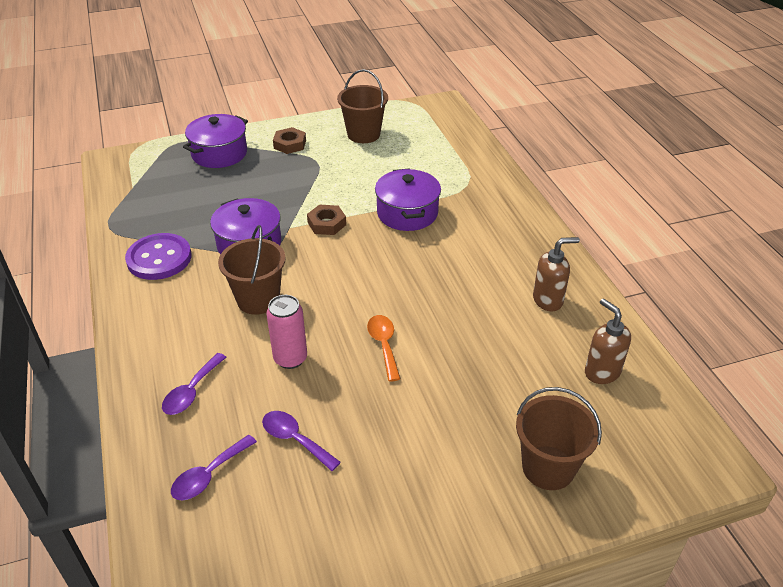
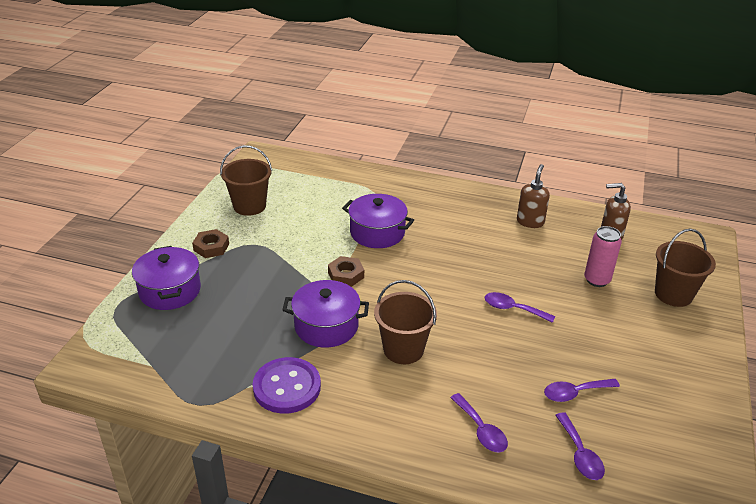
camera: 55 degrees left, 5 degrees down
(290, 358) = (488, 360): pink can -> pink can (597, 280)
(384, 345) = (513, 309): orange spoon -> purple spoon

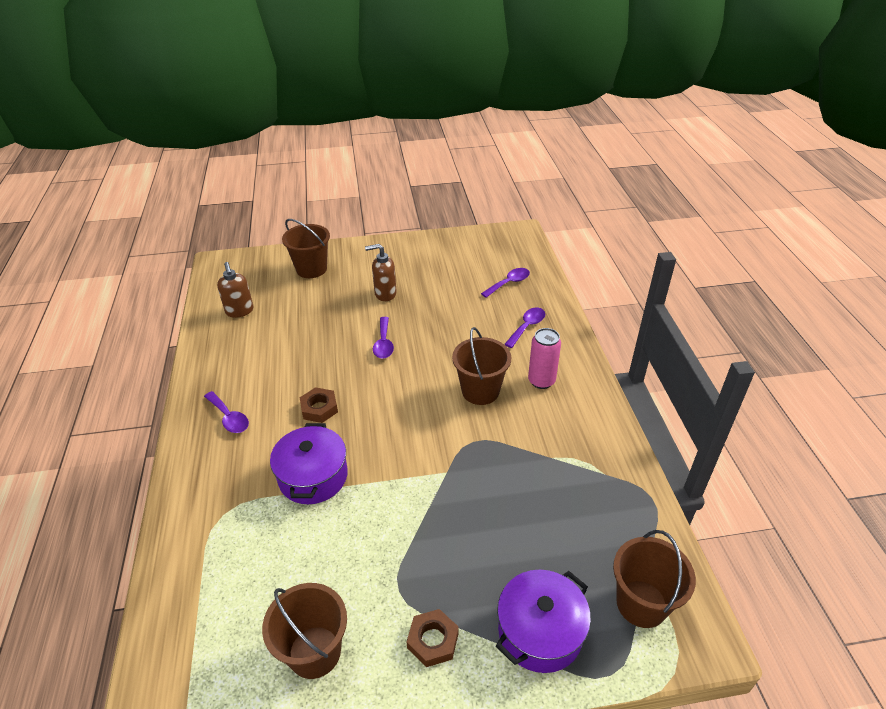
camera: 115 degrees left, 5 degrees up
(134, 346) = (641, 603): none -> brown bucket
(287, 387) = (581, 446): purple button -> none
(326, 326) = (490, 453): purple pot -> none
(346, 275) = (405, 472): brown nut -> brown nut (319, 408)
(530, 222) = (237, 364): brown soap dispenser -> brown soap dispenser (385, 294)
(575, 393) = (456, 294): purple spoon -> purple spoon (229, 418)
(597, 280) = (314, 307): pink can -> pink can (541, 381)

